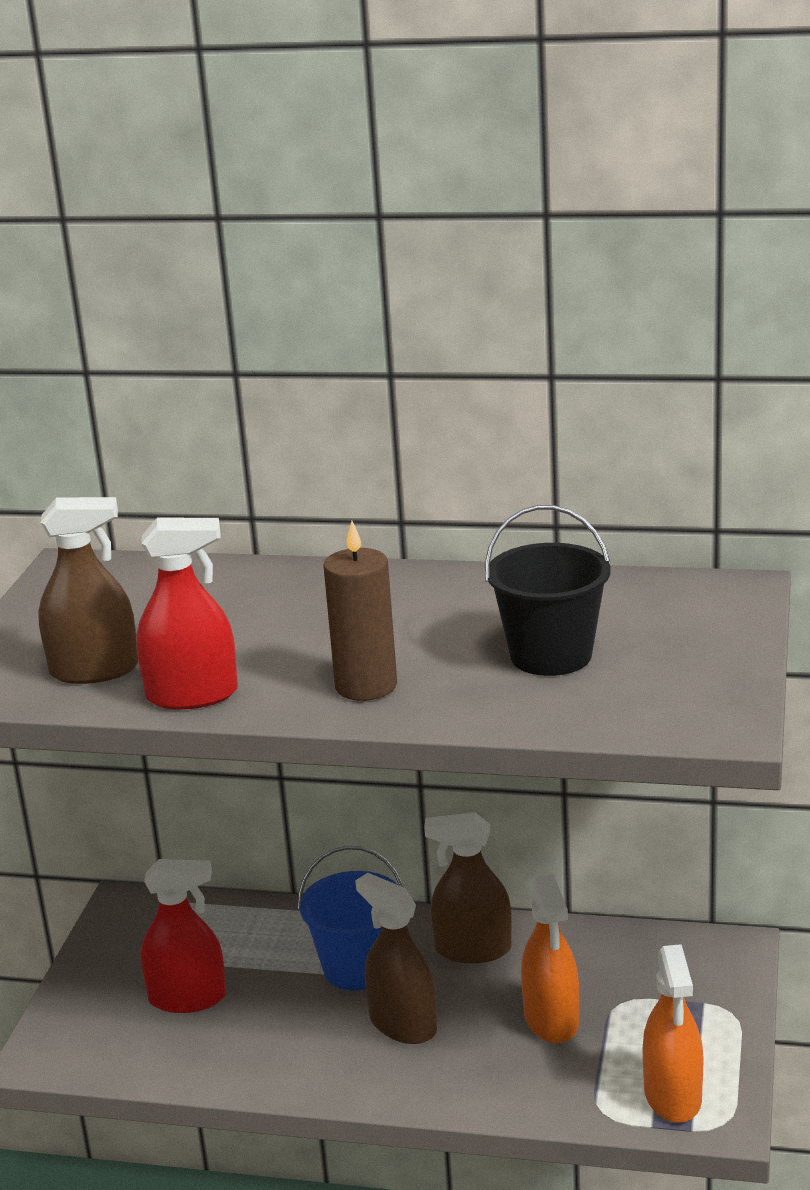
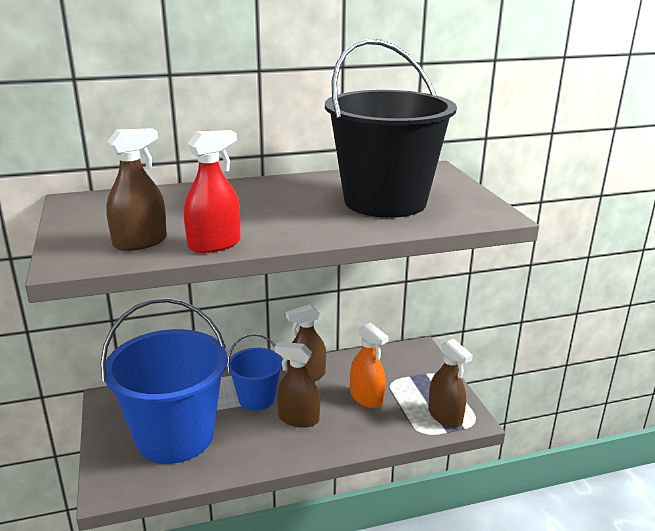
camera: 30 degrees left, 0 degrees up
(187, 998) = (175, 436): red spray bottle -> blue bucket
(366, 686) = (308, 226): brown candle -> none
(551, 655) = (385, 201): black bucket -> black bucket, size x1.94
(673, 1096) = (445, 416): orange spray bottle -> brown spray bottle

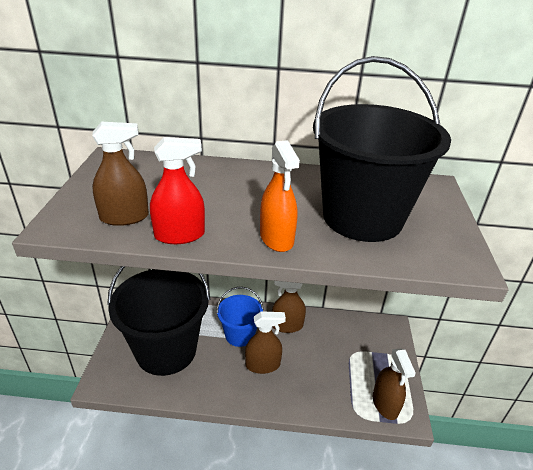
camera: 20 degrees right, 10 degrees up
(175, 436) = (166, 350): blue bucket -> black bucket
(298, 419) = (262, 365): brown spray bottle -> brown spray bottle turned 135 degrees clockwise
(366, 398) = (326, 362): orange spray bottle -> orange spray bottle (276, 238)

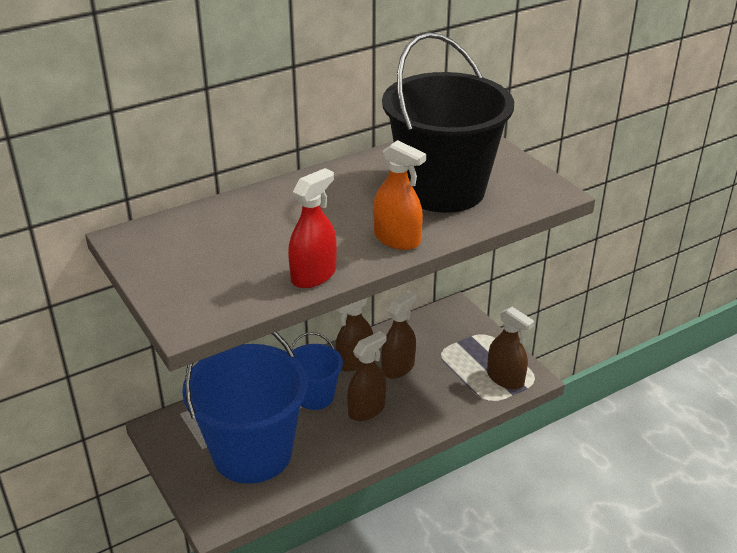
camera: 35 degrees left, 0 degrees up
(124, 217) = (239, 285): brown spray bottle -> brown spray bottle (398, 367)
(166, 350) = (252, 453): black bucket -> blue bucket

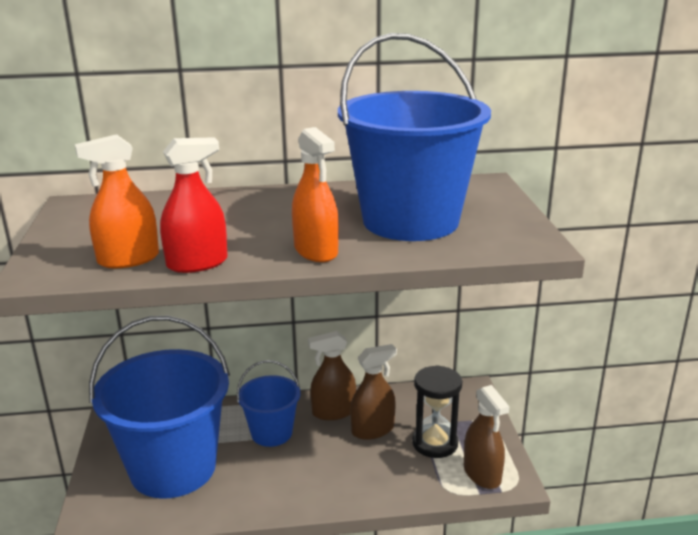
camera: 25 degrees right, 10 degrees down
(250, 286) = (128, 259): none -> orange spray bottle
(366, 409) = (312, 461): brown spray bottle -> none
(443, 190) = (410, 221): black bucket -> blue bucket
(455, 364) = (435, 443): none -> black hourglass

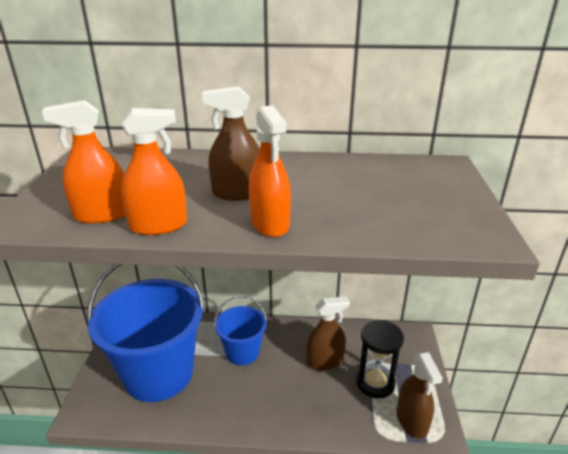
camera: 10 degrees right, 5 degrees up
(197, 263) = (158, 226): red spray bottle -> orange spray bottle
(333, 412) = (296, 339): brown spray bottle -> brown spray bottle (237, 193)
(410, 221) = (367, 199): blue bucket -> none

